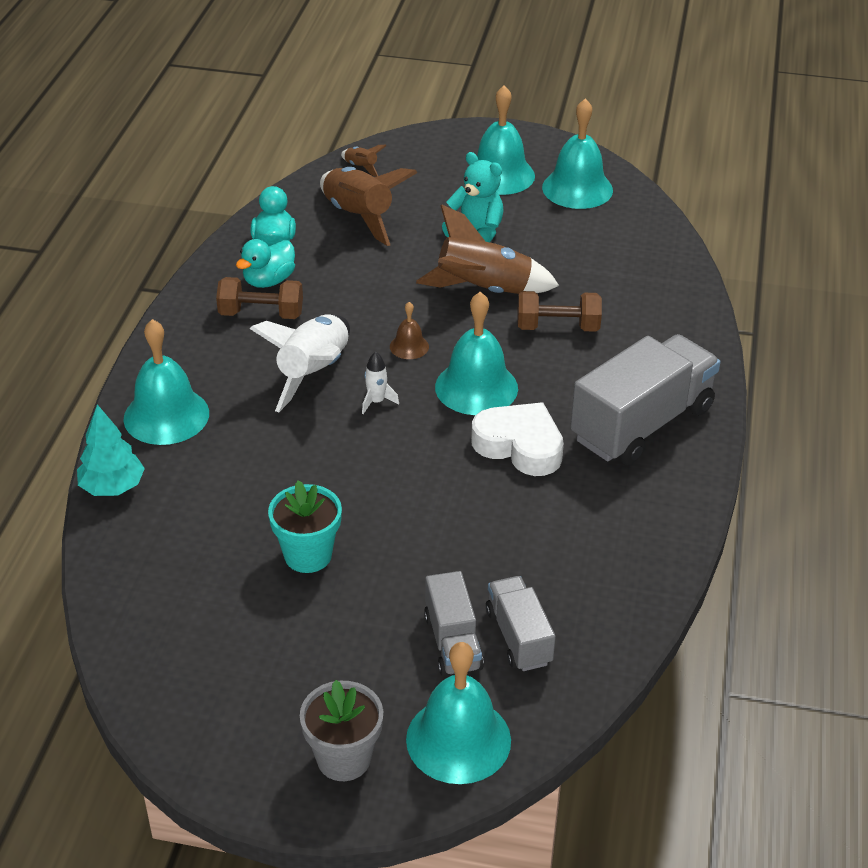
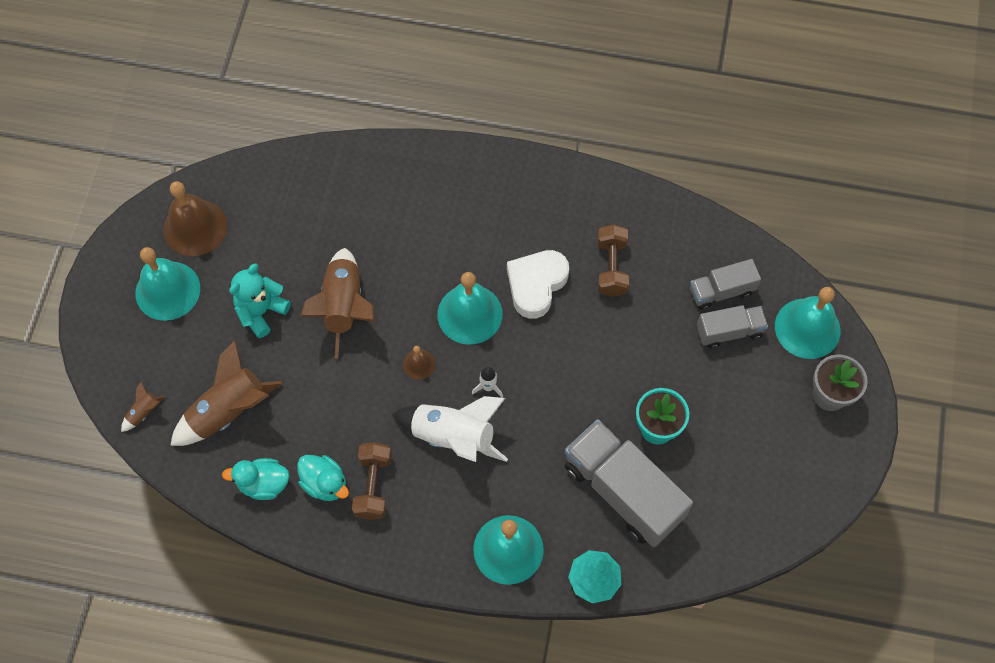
camera: 90 degrees left, 25 degrees up
(557, 327) = (394, 253): brown dumbbell -> brown dumbbell (611, 267)
(577, 188) = (195, 227): turquoise bell -> brown bell
(642, 424) = (510, 202): grey truck -> grey truck (623, 491)

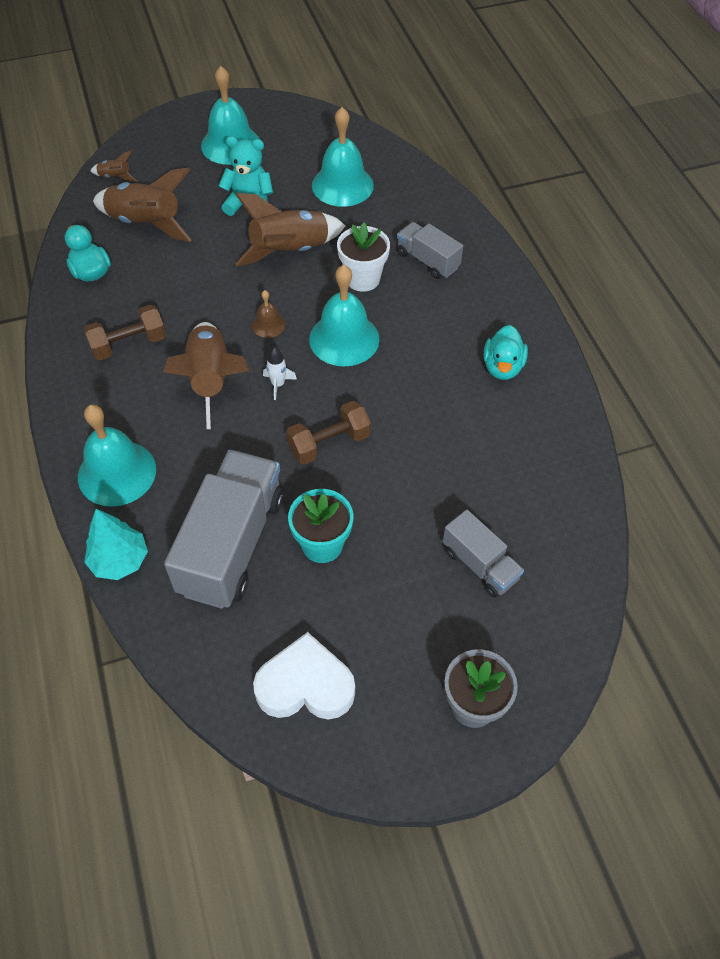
camera: 60 degrees right, 10 degrees down
(195, 227) = (297, 136): brown bell -> none
(325, 483) = (113, 311): turquoise duck -> turquoise duck (502, 367)
(412, 266) = (363, 279): none -> white flower pot
(453, 437) = (210, 380): white rocket -> brown rocket
(536, 285) = (410, 375): white heart -> white heart (305, 685)
(611, 267) = (475, 426): brown dumbbell -> brown dumbbell (329, 443)
(721, 291) = (522, 536): grey truck -> grey truck (427, 261)
(807, 328) = (541, 643): turquoise bell -> turquoise bell (342, 185)

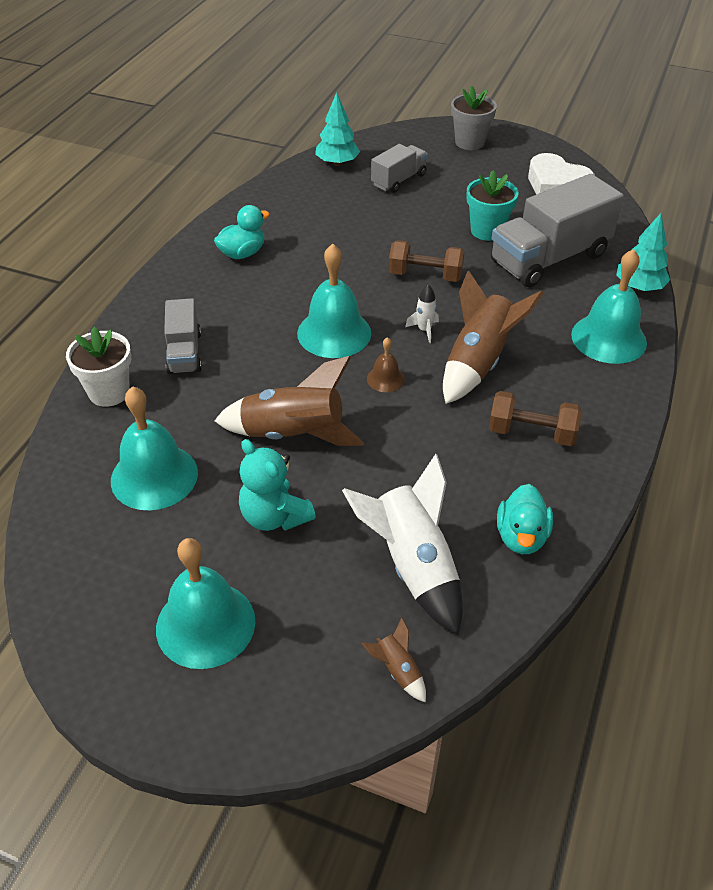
camera: 140 degrees left, 10 degrees down
(145, 223) = (413, 565): brown rocket -> white rocket
(363, 279) = (259, 370): white flower pot -> white flower pot (109, 392)
(480, 564) = (398, 180): grey truck -> grey truck turned 45 degrees clockwise
(568, 547) = (337, 163): none -> turquoise tree

